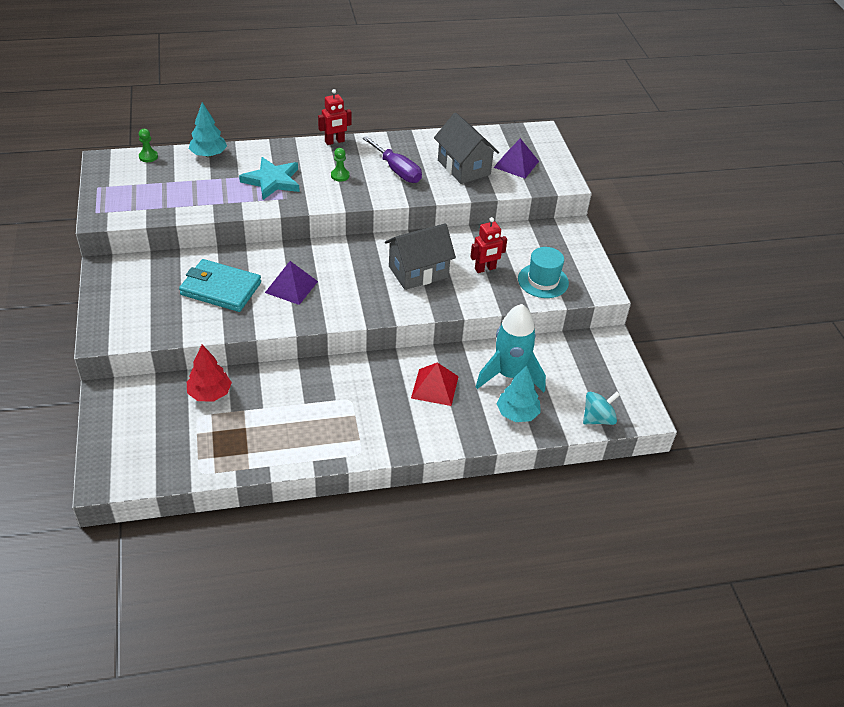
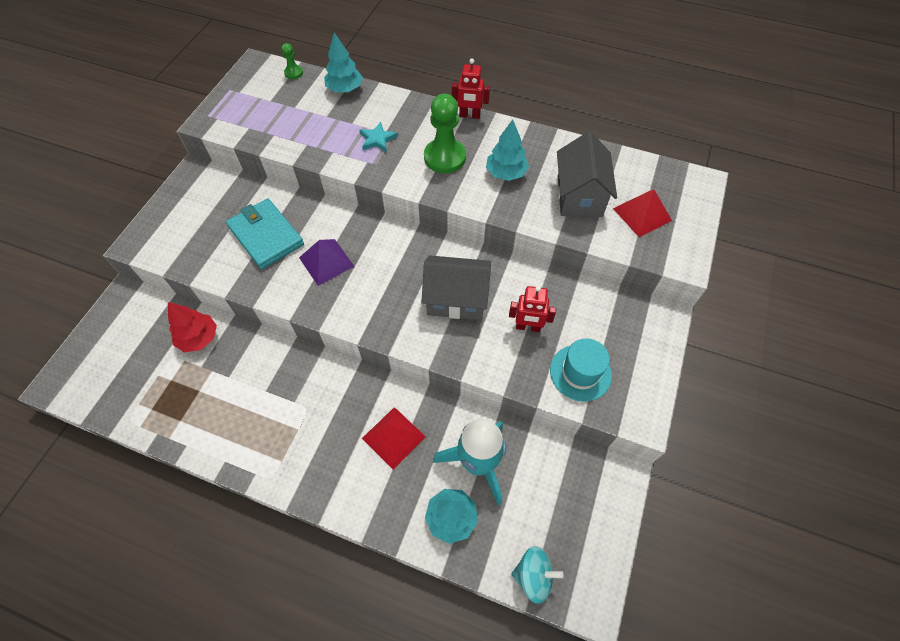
camera: 35 degrees right, 15 degrees up
(272, 181) = (377, 139): turquoise star -> turquoise star, size x0.60
(340, 175) = (445, 157): green pawn -> green pawn, size x2.08
(397, 170) = (506, 173): purple screwdriver -> turquoise tree
(516, 164) = (642, 214): purple pyramid -> red pyramid

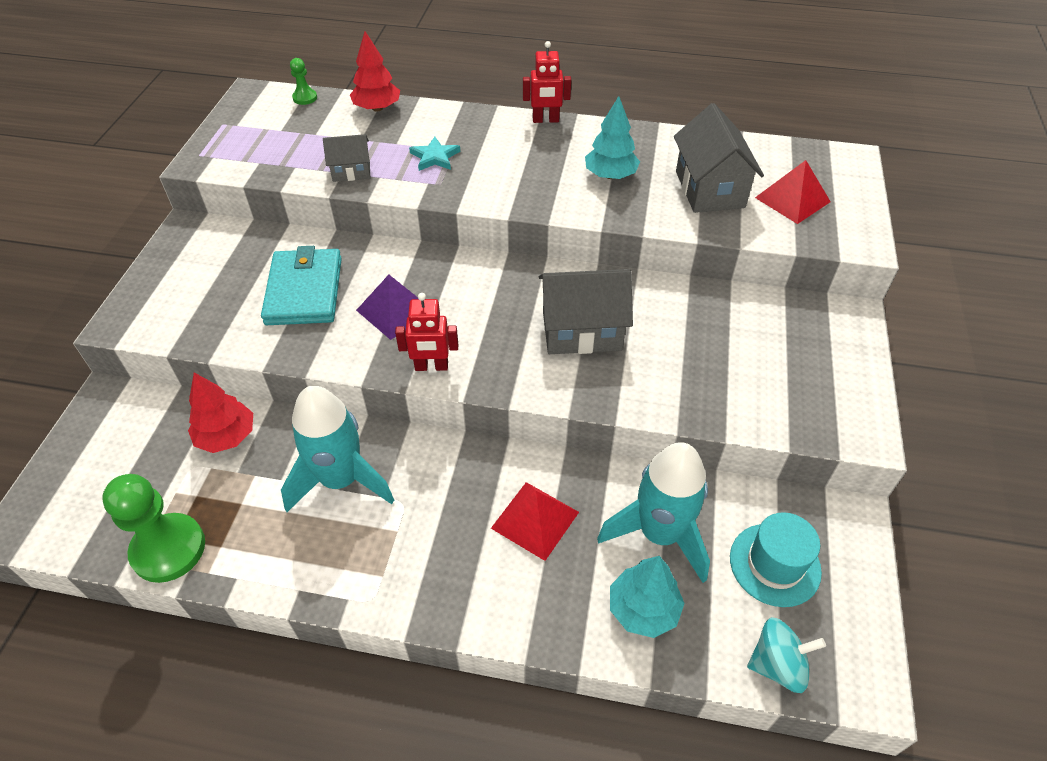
camera: 10 degrees left, 10 degrees down
(266, 236) = (304, 291): turquoise wallet -> turquoise wallet turned 45 degrees clockwise
(268, 384) = (341, 480): none -> turquoise rocket
(313, 144) = (351, 171): none -> grey house
(345, 89) = (377, 108): turquoise tree -> red tree
(445, 157) = (527, 167): green pawn -> green pawn (168, 549)
(528, 327) = (684, 350): red robot -> red robot (431, 366)
(580, 372) = (768, 393): turquoise hat -> turquoise hat (774, 564)

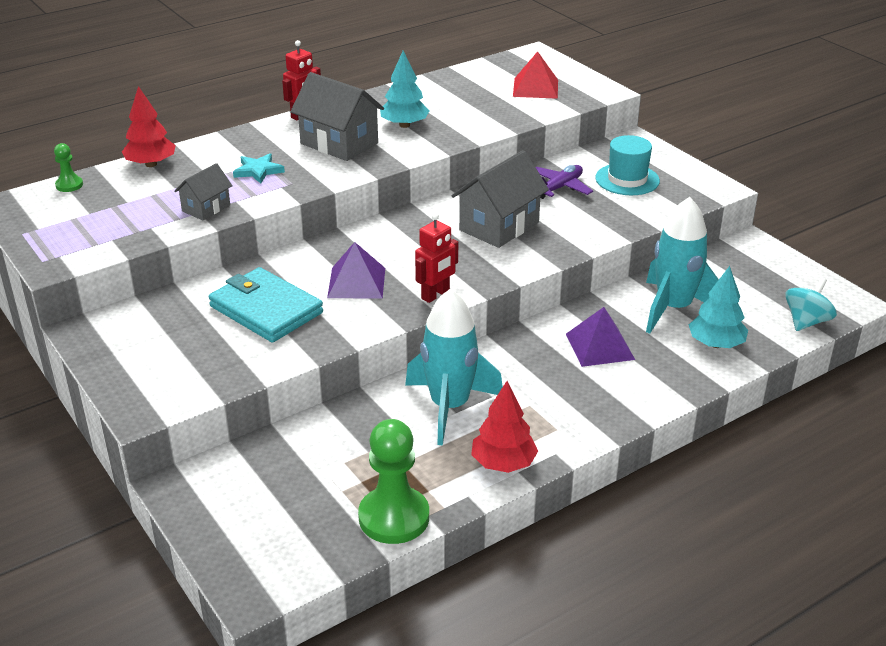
camera: 45 degrees left, 15 degrees down
(226, 436) = (324, 440): red tree -> red tree (503, 463)
(535, 520) = (600, 346): red pyramid -> purple pyramid
(696, 324) = (560, 187): none -> purple plane
(709, 189) = (479, 104): grey house -> grey house (339, 143)
(774, 564) = (746, 284): turquoise hat -> turquoise hat (627, 179)

